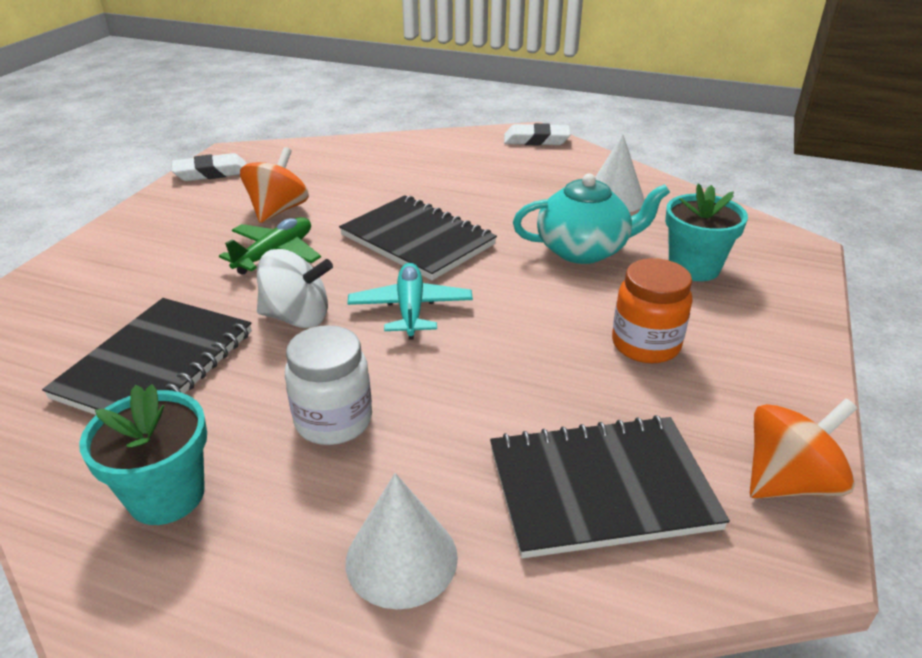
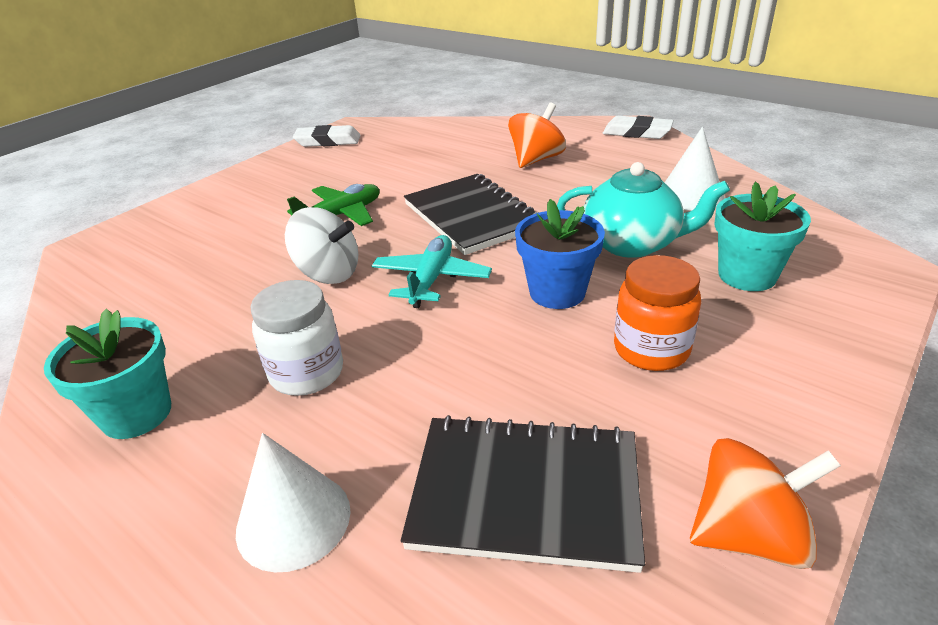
camera: 20 degrees right, 0 degrees up
(156, 364) = (194, 298): black notebook -> none
(278, 210) = (364, 178): orange spinning top -> orange spinning top (536, 159)
(538, 305) = (557, 292): none -> blue flower pot

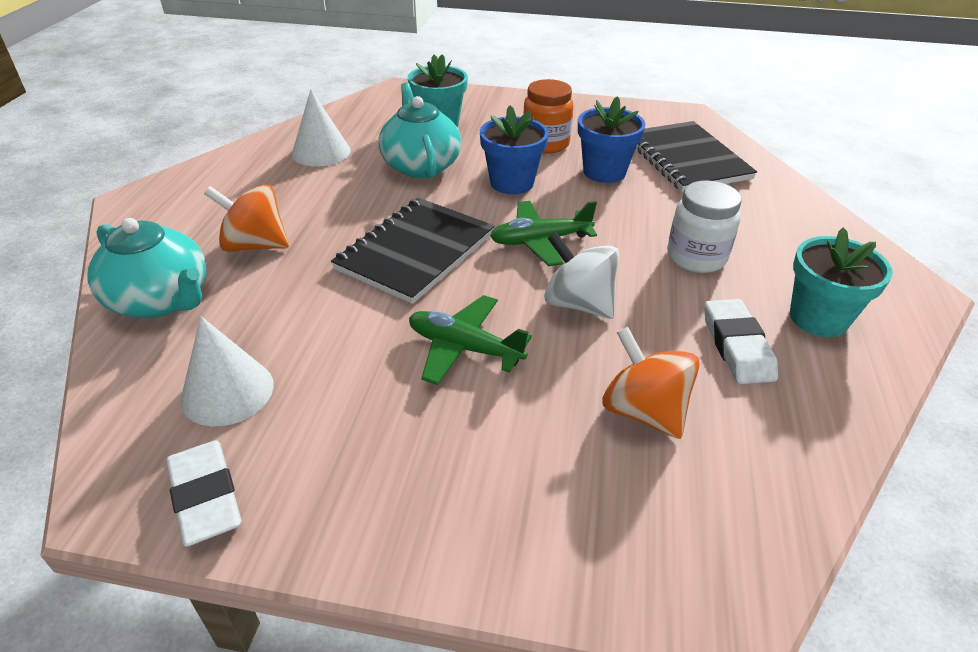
camera: 120 degrees left, 5 degrees up
(293, 520) = (783, 215): white cone -> white cone (227, 391)
(328, 273) = (578, 303): white spinning top -> white spinning top turned 45 degrees counterclockwise
(431, 279) = (540, 241): turquoise plane -> green plane
(495, 133) = (161, 300): none -> turquoise teapot
(539, 376) = (604, 172): none -> blue flower pot
(637, 132) = (160, 195): white eraser -> white eraser (737, 346)
(748, 535) = (646, 112): orange spinning top -> orange spinning top (644, 411)

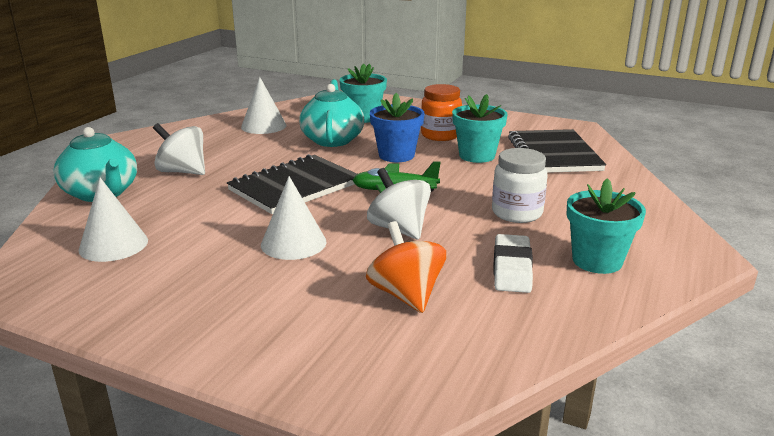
camera: 15 degrees right, 15 degrees down
(206, 496) = (65, 294): white eraser -> none
(255, 245) = (183, 172): orange spinning top -> white spinning top
(464, 348) = (293, 243): green plane -> white cone
(604, 172) = (477, 156): blue flower pot -> turquoise flower pot

